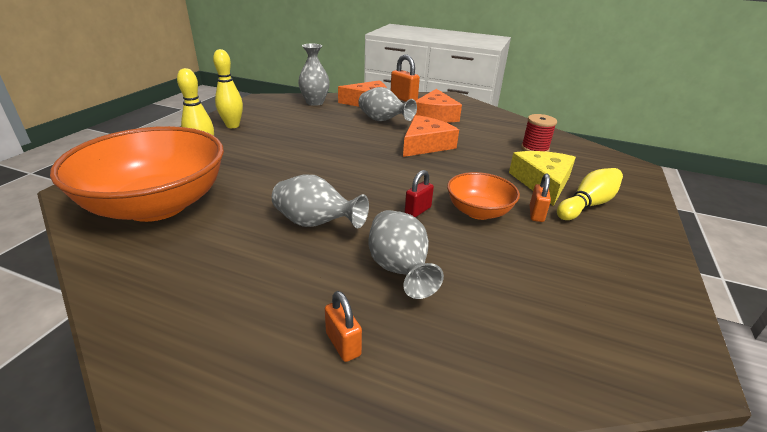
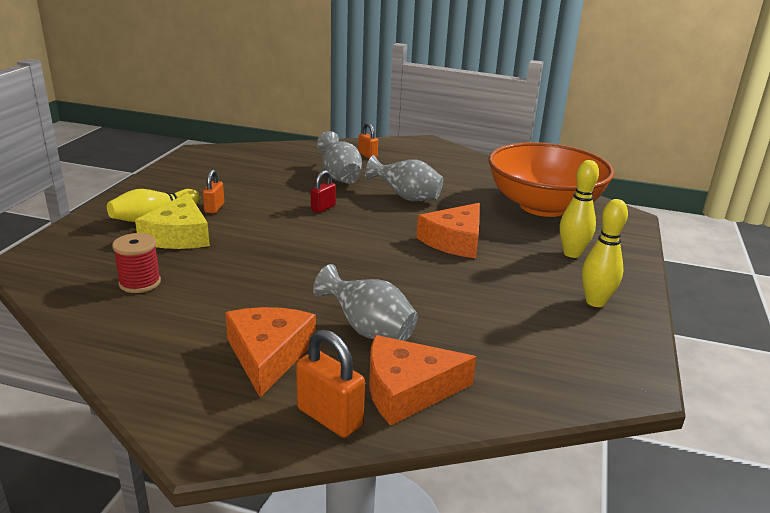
camera: 175 degrees right, 5 degrees down
(315, 102) = (519, 380): grey vase -> none
(425, 145) = (302, 281): orange cheese -> orange cheese (454, 241)
(478, 211) = (267, 208): orange bowl -> none

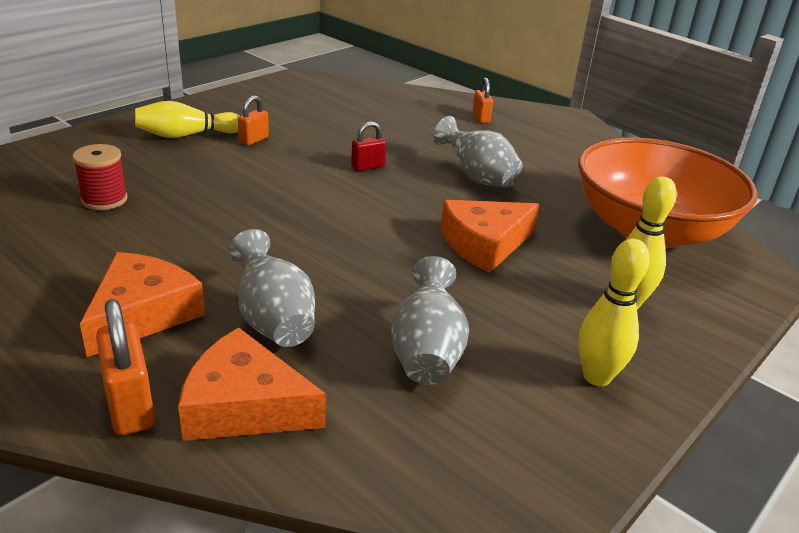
camera: 25 degrees right, 5 degrees up
(179, 235) = (190, 160): yellow cheese -> none
(339, 177) = (422, 136): grey vase -> grey vase (426, 353)

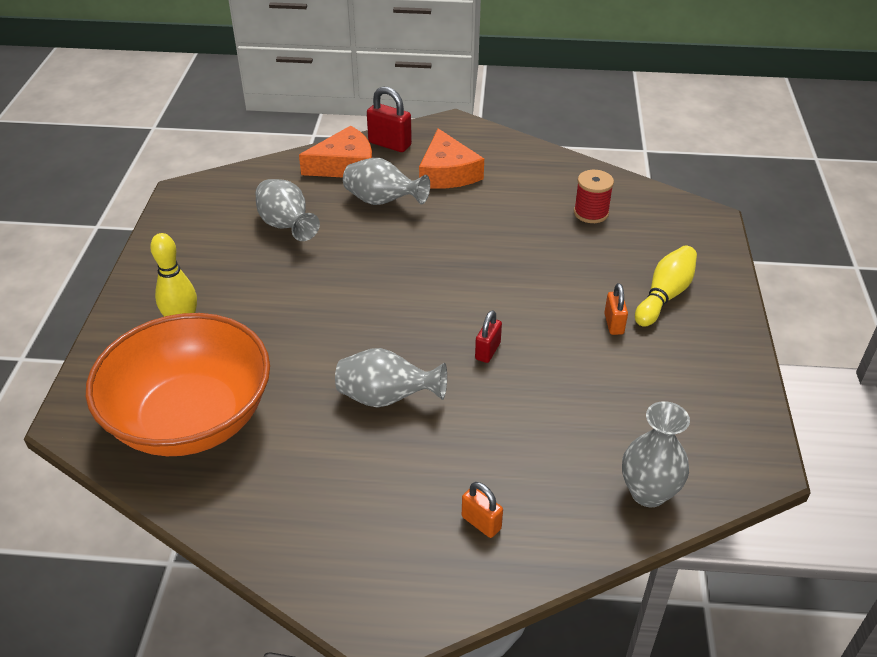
camera: 145 degrees right, 10 degrees up
(130, 406) = (390, 144): orange padlock -> red padlock
(374, 92) = (648, 492): none -> grey vase
(484, 244) = (317, 320): orange cheese -> none
(597, 377) = (183, 260): yellow bowling pin -> none

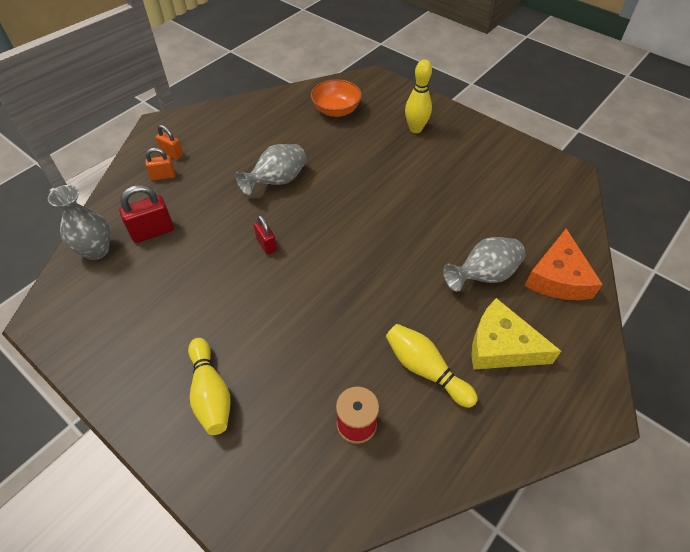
camera: 125 degrees right, 10 degrees up
(191, 419) = (336, 110): orange bowl -> orange bowl, size x0.50
(286, 226) = (487, 207): grey vase -> none
(390, 144) = (580, 328): red padlock -> red padlock (153, 232)
(447, 173) = (501, 346): orange cheese -> yellow cheese
(510, 199) = (425, 370): none -> yellow bowling pin
(614, 324) = (219, 332): orange padlock -> orange padlock (172, 154)

